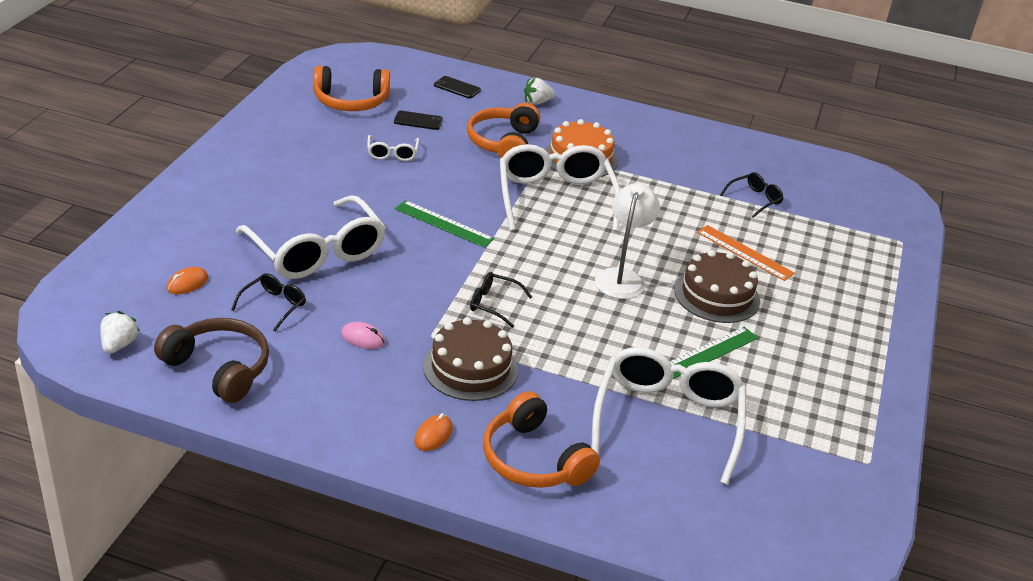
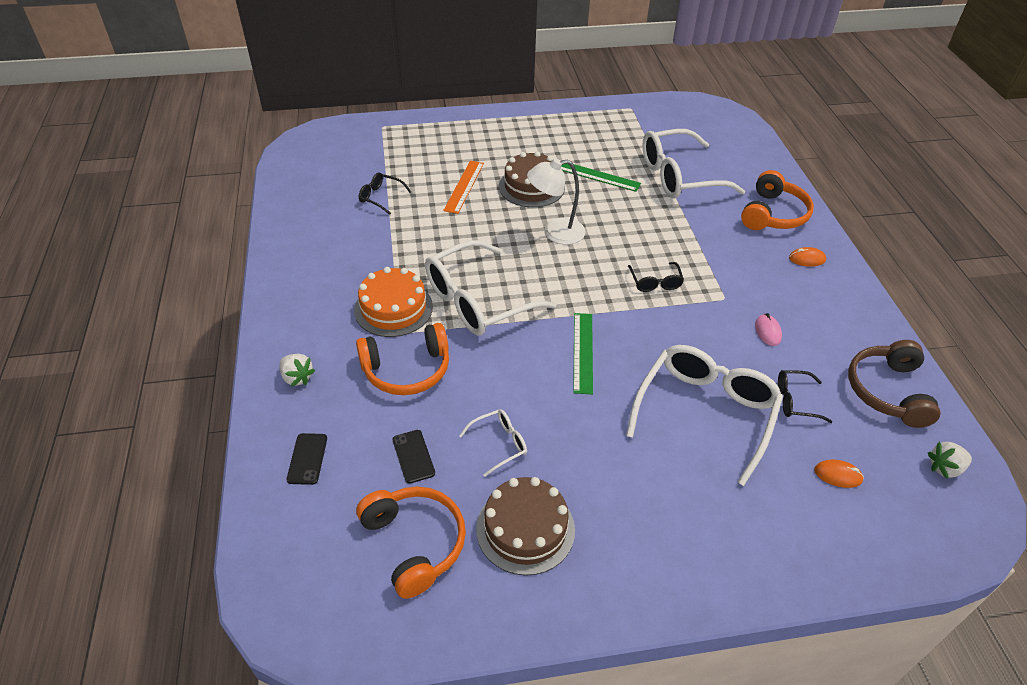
camera: 115 degrees left, 10 degrees up
(470, 368) = (732, 267): brown cake -> brown cake (525, 529)

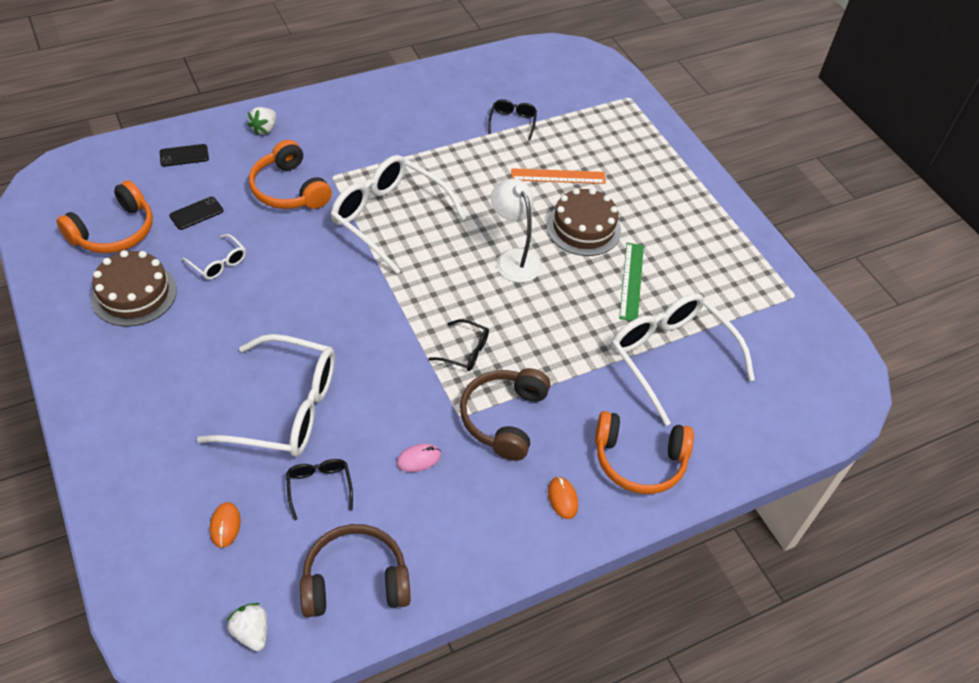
camera: 70 degrees right, 5 degrees up
(393, 308) = (361, 165): orange cake -> none
(582, 352) = (343, 304): green ruler -> none
(655, 282) = (465, 351): black glasses -> black glasses turned 135 degrees counterclockwise
(729, 274) = (504, 418): none -> brown headphones

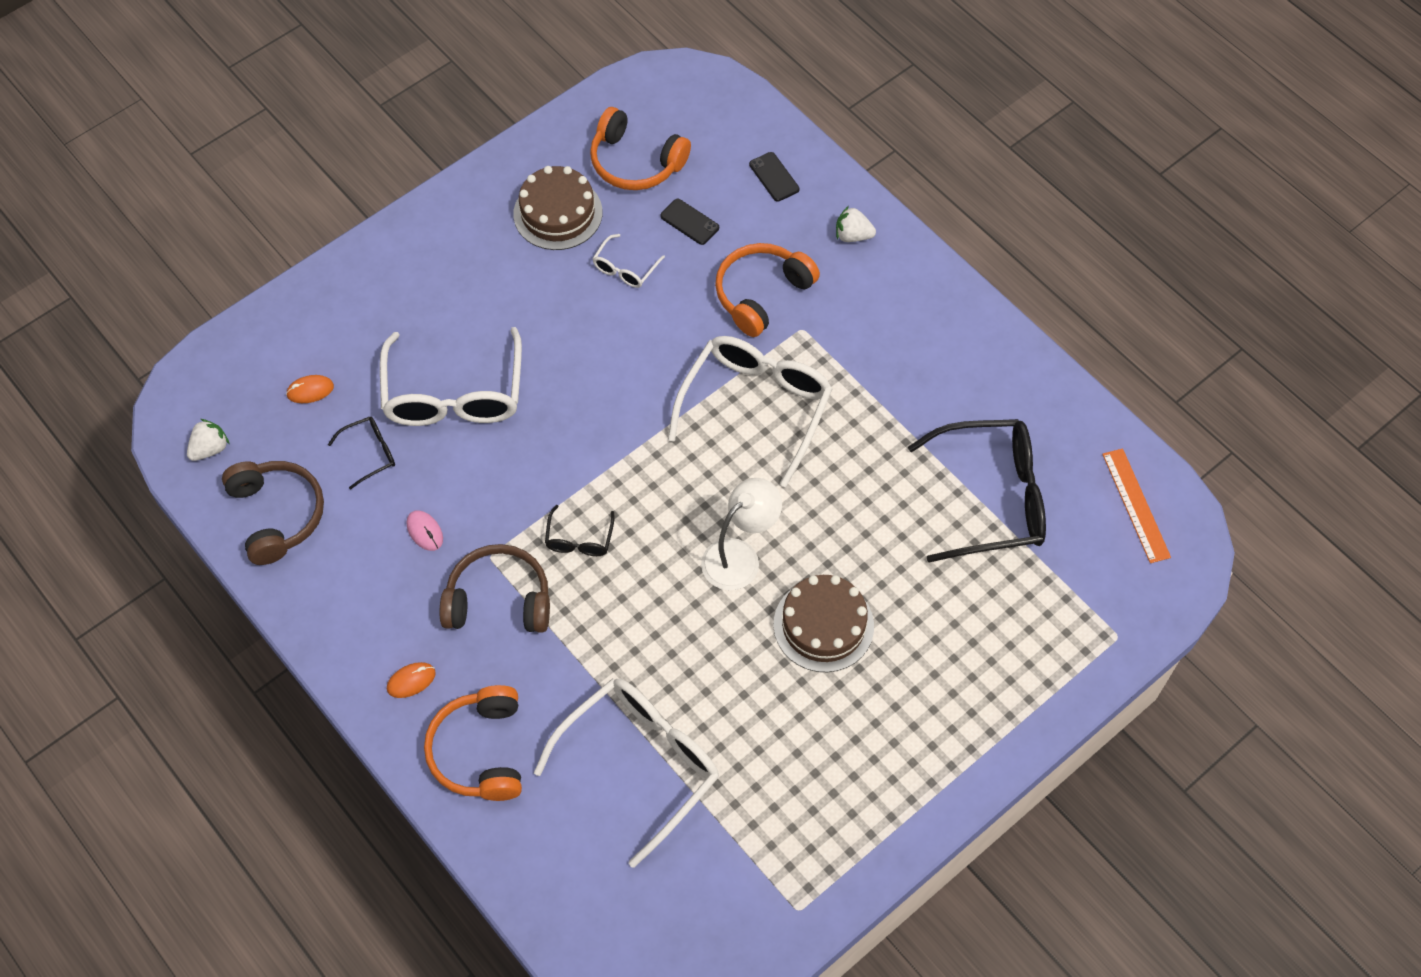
camera: 80 degrees right, 10 degrees up
(512, 122) = (990, 498): black glasses -> black glasses, size x2.21
(558, 176) = (907, 576): orange ruler -> orange ruler (1135, 505)
(631, 281) = (751, 699): green ruler -> none

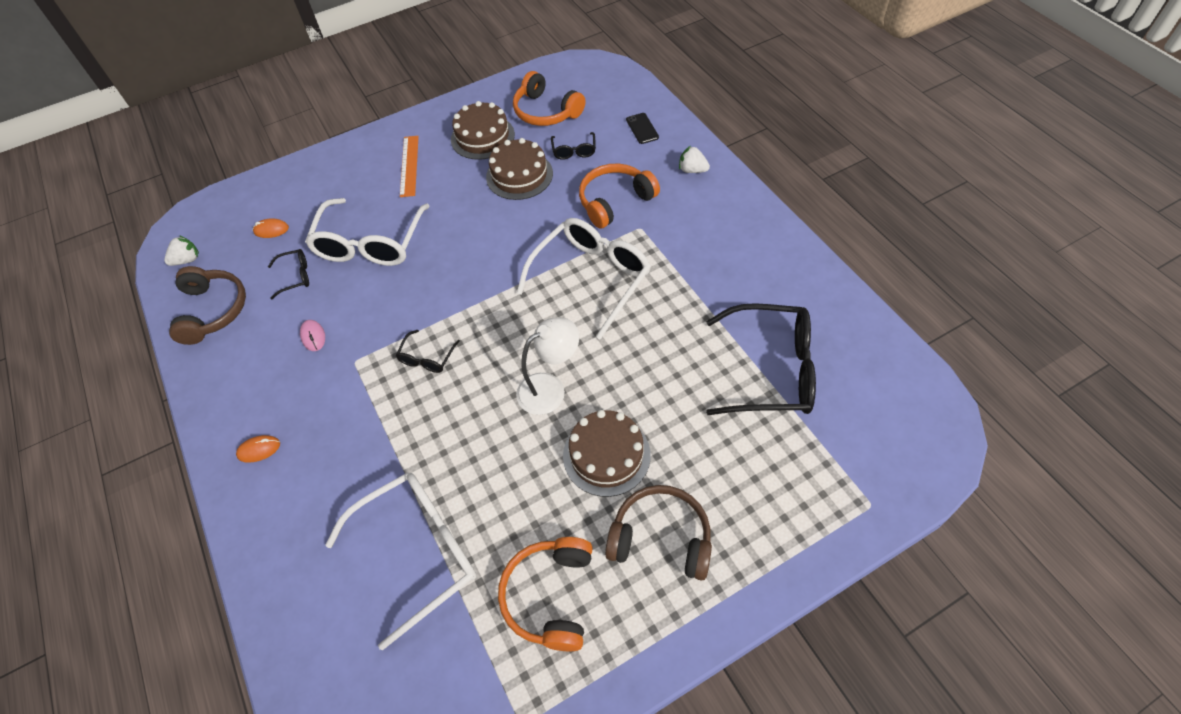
camera: 15 degrees right, 5 degrees down
(480, 751) = (291, 518): orange headphones -> orange headphones (551, 596)
(499, 600) = (349, 396): brown headphones -> brown headphones (660, 538)
(625, 268) = (519, 175): white glasses -> brown cake
(689, 222) = (574, 151): black phone -> black glasses
(1135, 505) = (898, 392): orange ruler -> orange ruler (409, 165)

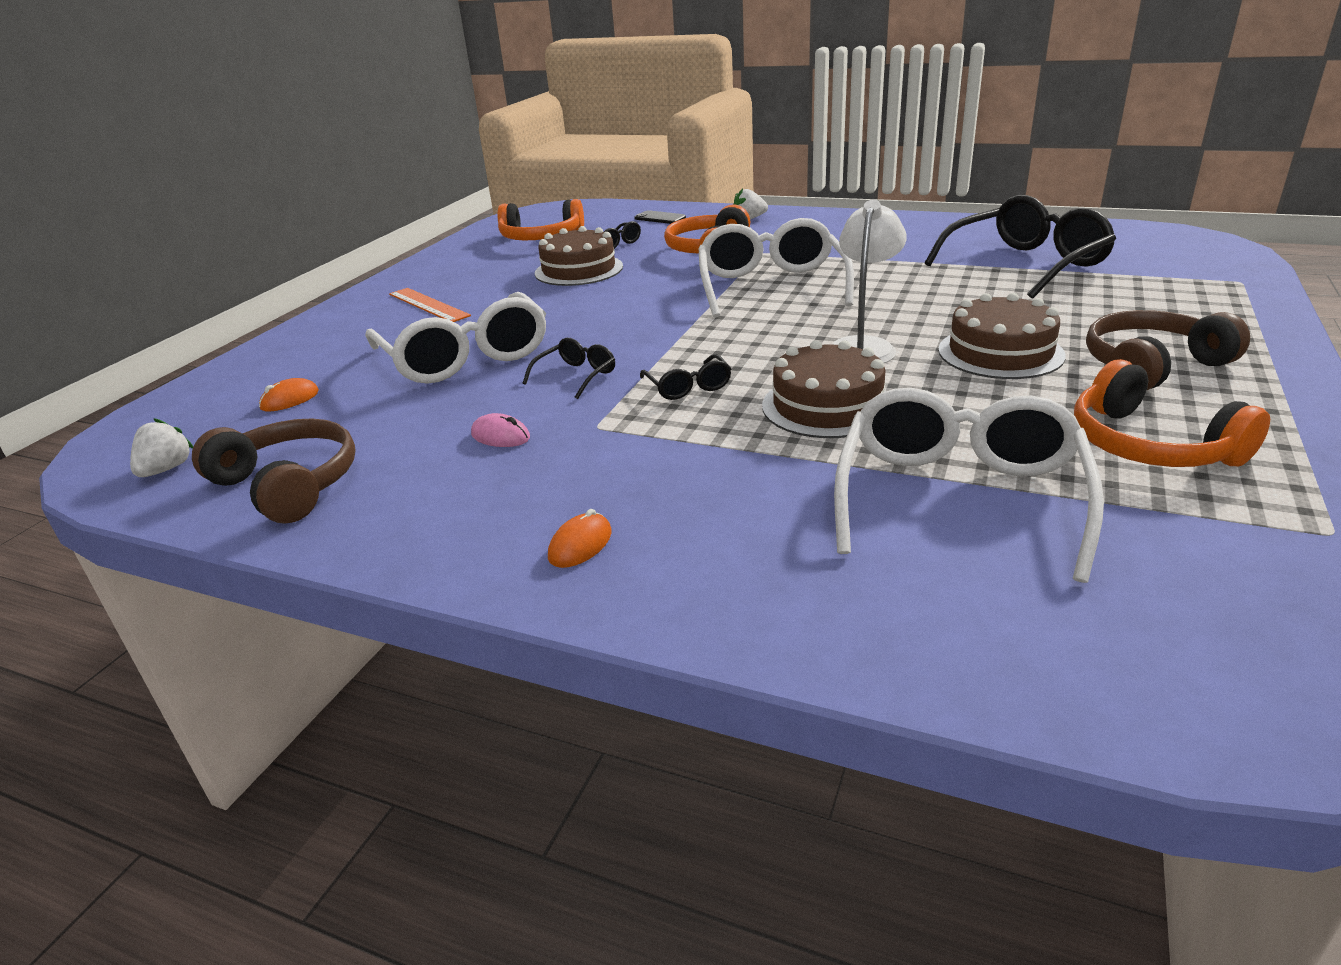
camera: 40 degrees left, 25 degrees down
(295, 276) = (391, 412): black glasses -> black glasses (576, 376)
(482, 137) = (493, 267): brown cake -> brown cake (827, 406)

